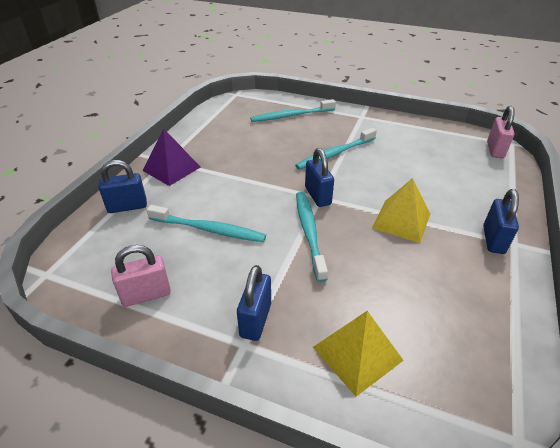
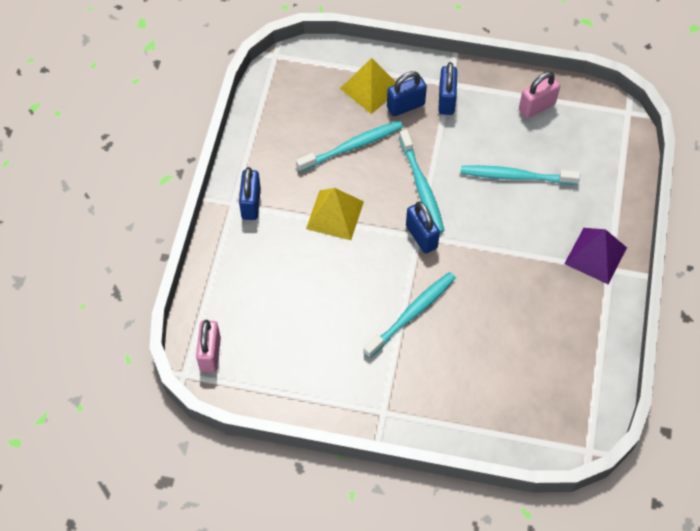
camera: 170 degrees right, 20 degrees up
(127, 207) = (608, 192): blue padlock -> blue padlock (405, 106)
(291, 116) = (486, 396): turquoise toothbrush -> turquoise toothbrush (353, 146)

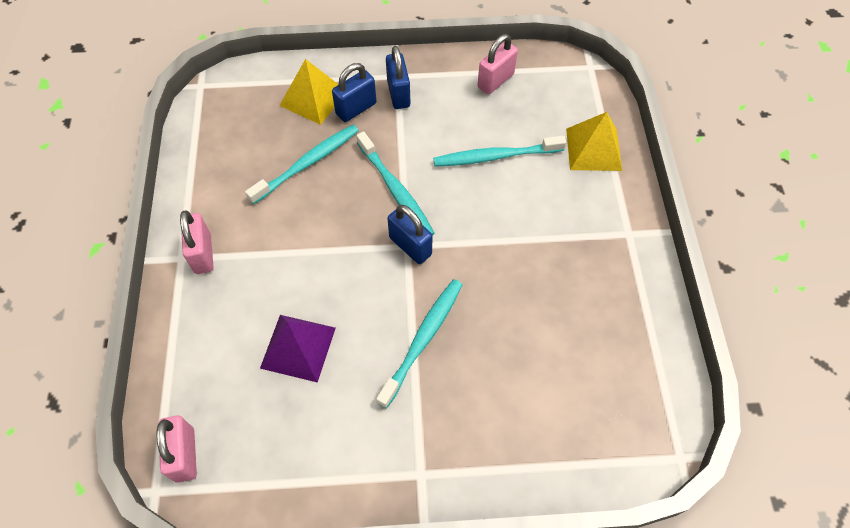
camera: 15 degrees left, 0 degrees up
(251, 204) = (203, 254): blue padlock -> pink padlock
(335, 215) = (304, 244): yellow pyramid -> yellow pyramid (593, 149)
(595, 255) = (608, 222): purple pyramid -> purple pyramid (298, 347)

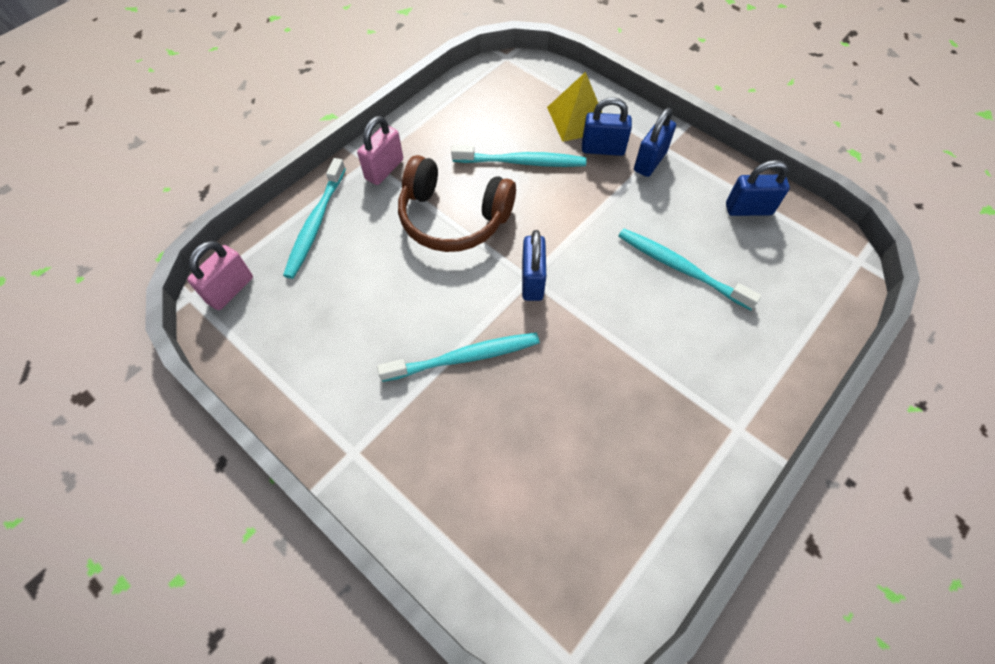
camera: 45 degrees right, 0 degrees up
(298, 347) = (373, 284): purple pyramid -> none
(302, 247) = (453, 218): none -> brown headphones
(396, 191) = (567, 232): turquoise toothbrush -> turquoise toothbrush (315, 224)
(495, 81) = (748, 209): pink padlock -> blue padlock
(593, 149) = (783, 331): yellow pyramid -> none

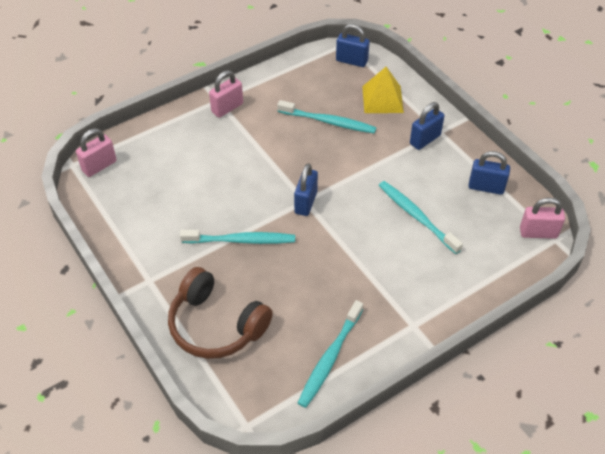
camera: 15 degrees right, 10 degrees down
(315, 224) = (168, 135): turquoise toothbrush -> turquoise toothbrush (329, 359)
(453, 218) = (265, 150): brown headphones -> brown headphones (216, 325)
(602, 149) = (392, 124): blue padlock -> blue padlock (351, 61)
(835, 257) = (538, 233): none -> pink padlock

